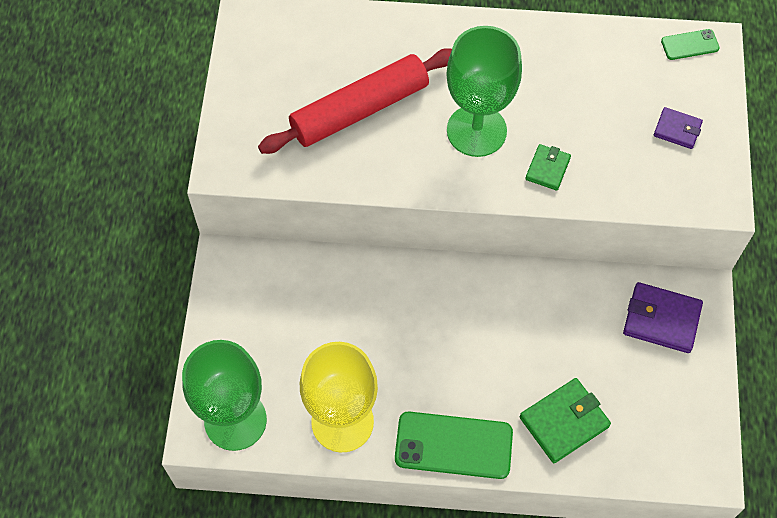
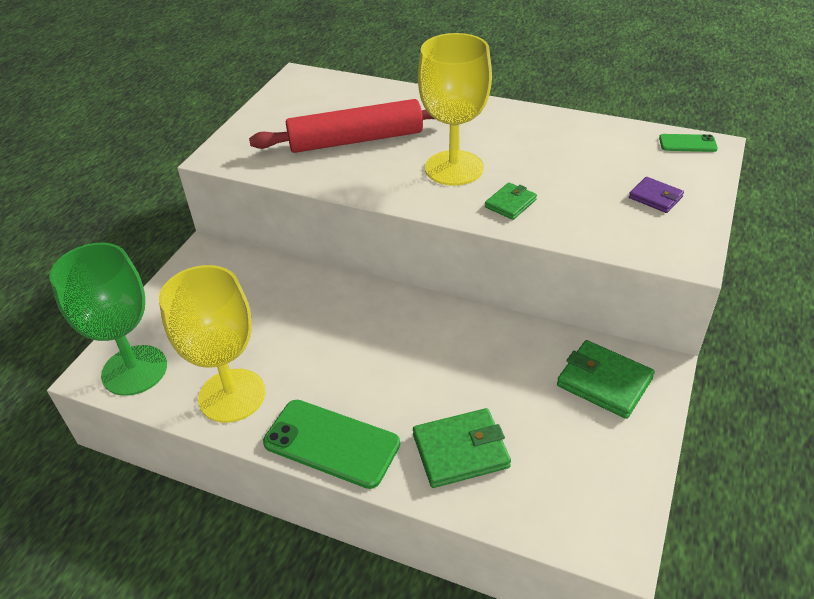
camera: 20 degrees right, 20 degrees down
(476, 130) = (454, 168): green goblet -> yellow goblet
(661, 320) = (604, 382): purple wallet -> green wallet

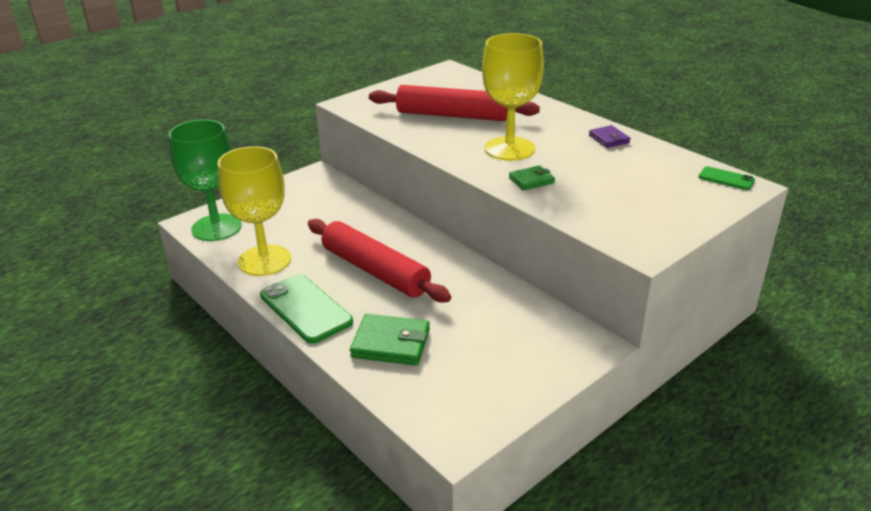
camera: 25 degrees right, 10 degrees down
(372, 361) = (375, 270): none -> red rolling pin
(604, 382) = (541, 339): green wallet -> none
(655, 197) = (657, 206): purple wallet -> purple wallet (609, 139)

